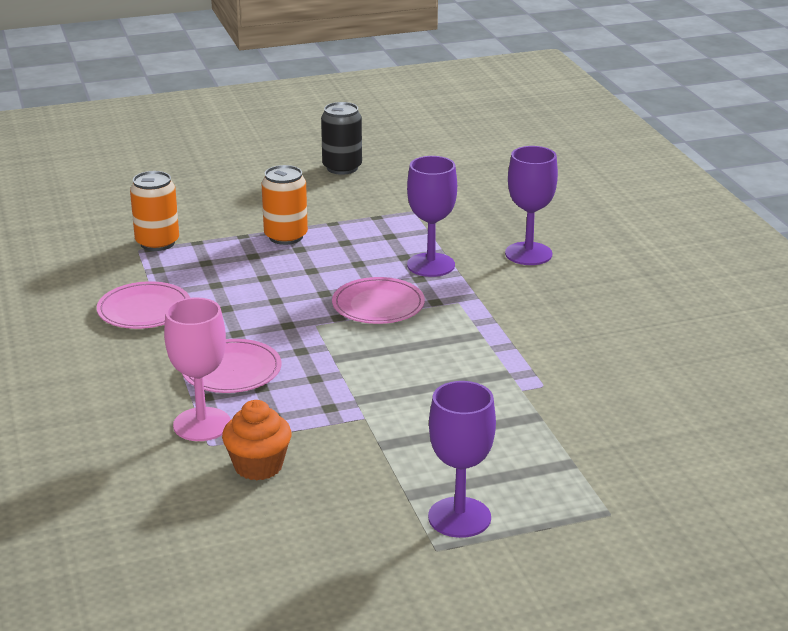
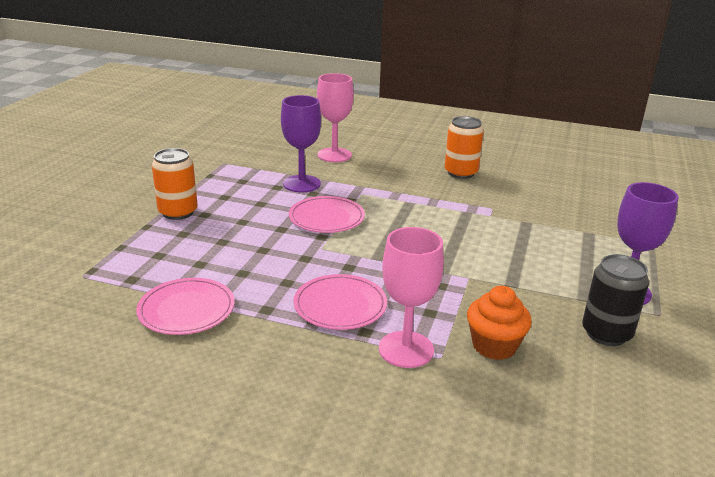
camera: 55 degrees left, 0 degrees up
(157, 243) = (88, 263): orange can -> orange can (461, 173)
(342, 168) = (121, 160): black can -> black can (606, 333)
(528, 254) = (334, 155): purple goblet -> pink goblet

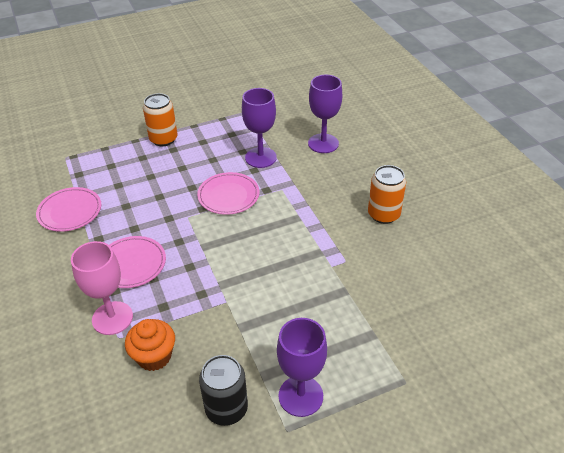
camera: 50 degrees right, 15 degrees up
(334, 155) = (323, 143): pink goblet -> purple goblet

